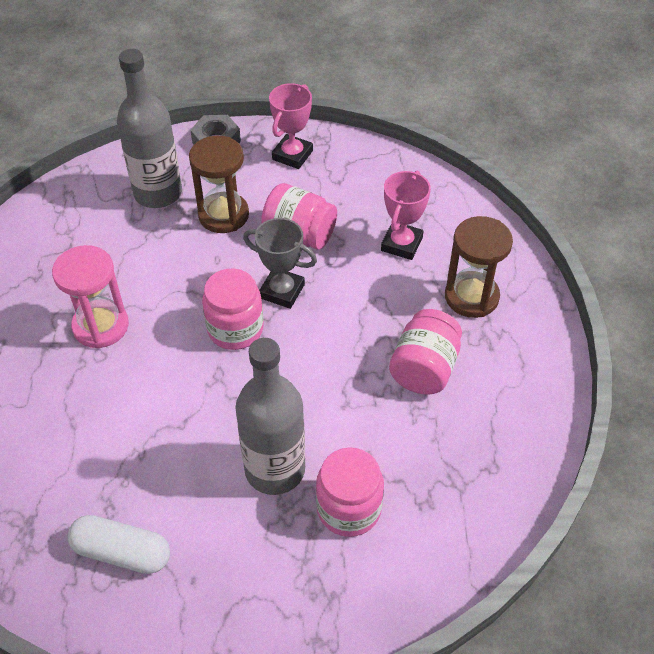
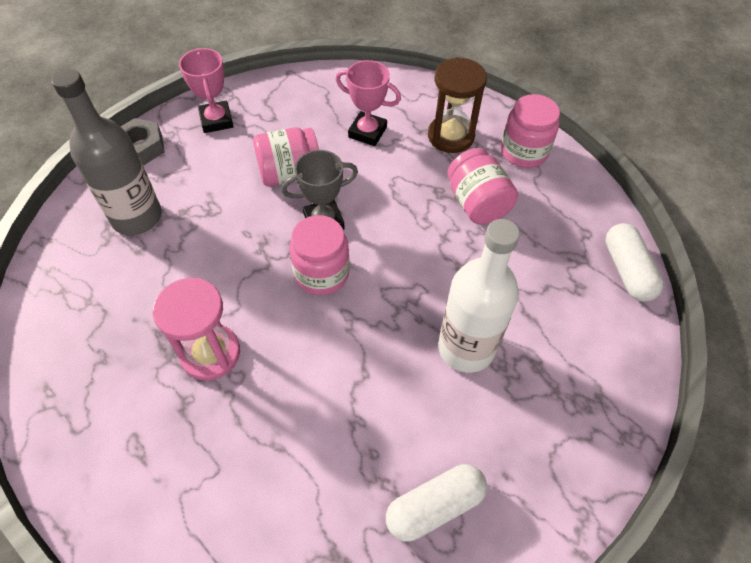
camera: 45 degrees left, 5 degrees up
(223, 215) = (213, 197): brown hourglass -> none
(275, 469) = (466, 348): grey bottle -> white bottle
(349, 508) = (541, 332): pink jar -> pink jar (524, 152)
(401, 244) = (367, 132): pink trophy -> pink trophy turned 45 degrees counterclockwise
(490, 527) = (627, 270): none -> white capsule

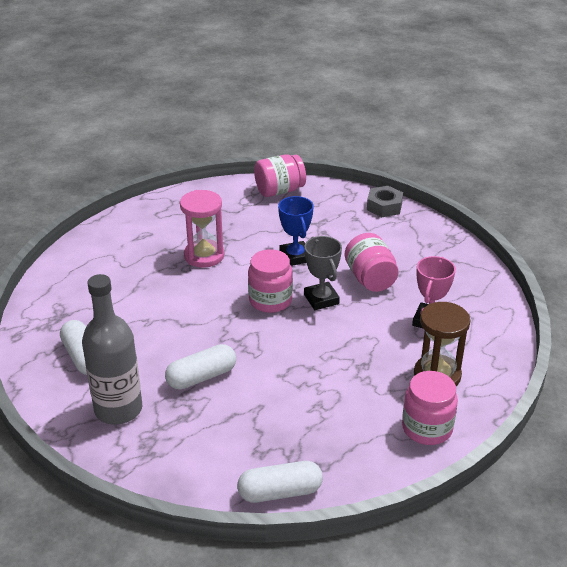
camera: 90 degrees right, 20 degrees down
(137, 217) = (316, 213): grey bottle -> grey bottle (118, 409)
(216, 120) = (422, 237): pink trophy -> none
(233, 244) = (295, 257): none -> blue trophy
(466, 348) = (201, 377): white bottle -> white capsule
(477, 203) = (352, 390): pink jar -> pink jar (279, 190)

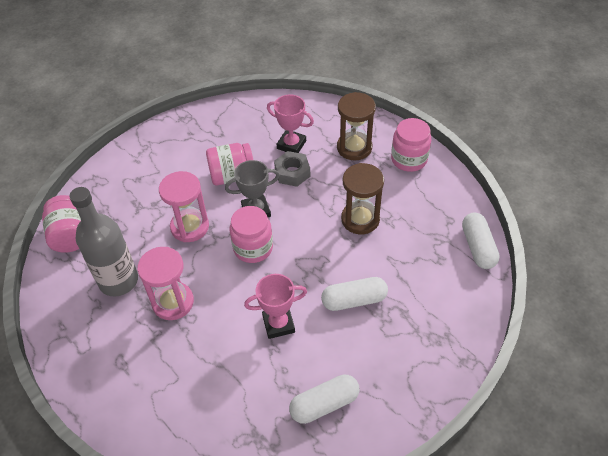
camera: 85 degrees left, 15 degrees up
(118, 409) = (396, 365): grey bottle -> grey bottle (118, 281)
(175, 323) = (278, 324): none -> pink trophy
(201, 377) = (354, 300): white capsule -> white capsule turned 75 degrees counterclockwise
(295, 257) = (190, 227): blue trophy -> pink hourglass
(317, 381) = (360, 219): none -> brown hourglass
(384, 206) = (124, 157): grey nut -> grey nut (292, 173)

